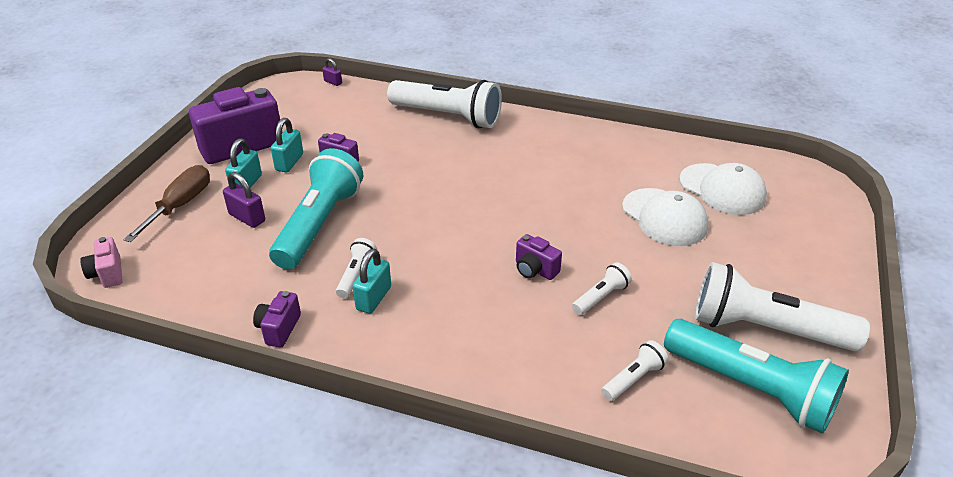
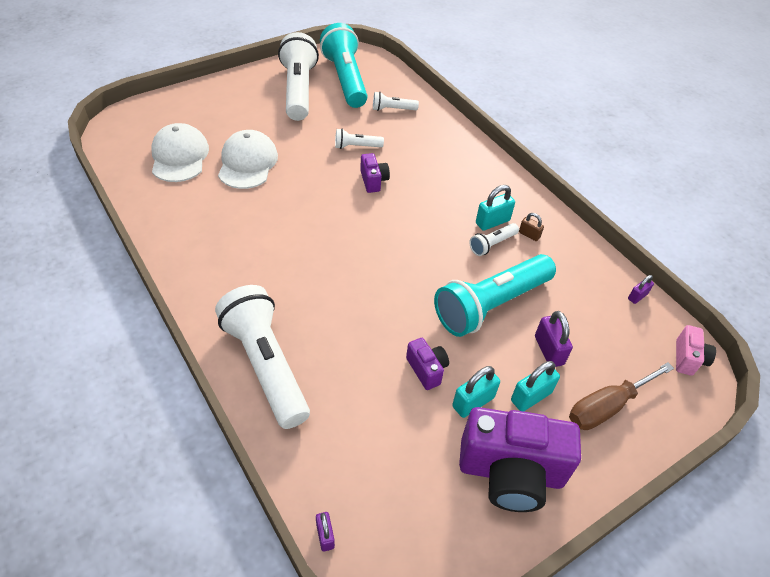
camera: 145 degrees left, 10 degrees up
(173, 305) = (637, 296): none -> purple padlock
(279, 329) = (567, 237): purple camera -> none
(324, 306) = (529, 235): none -> brown padlock
(765, 329) = (298, 90): white flashlight -> white flashlight turned 150 degrees counterclockwise

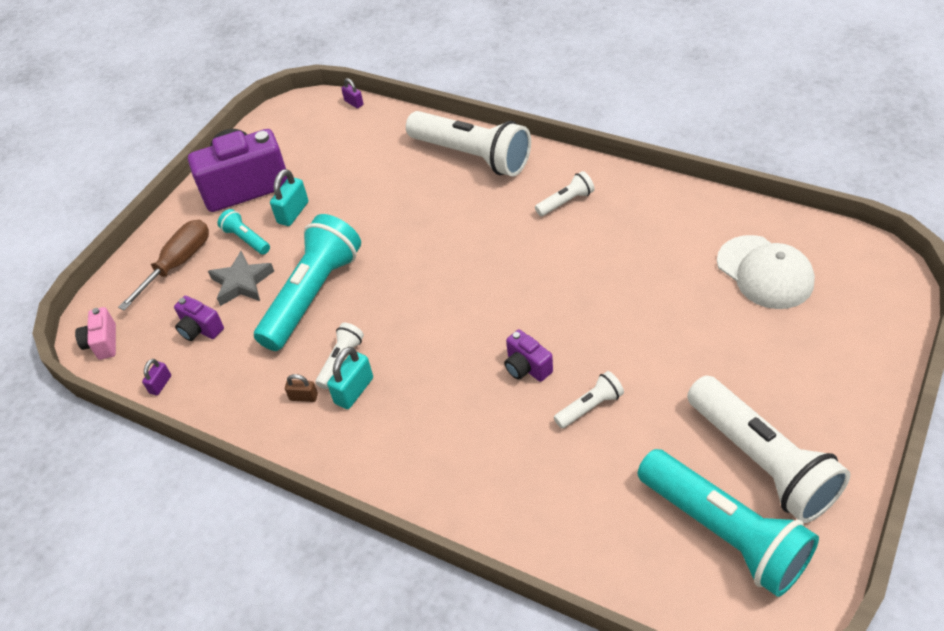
camera: 160 degrees right, 0 degrees up
(247, 163) = (686, 307): white cap -> none
(392, 109) = (600, 509): white flashlight -> white flashlight (566, 202)
(426, 369) = (343, 215): purple camera -> purple camera (200, 329)
(531, 396) = (246, 239): turquoise padlock -> turquoise flashlight
(548, 350) = (242, 282): purple padlock -> grey star

